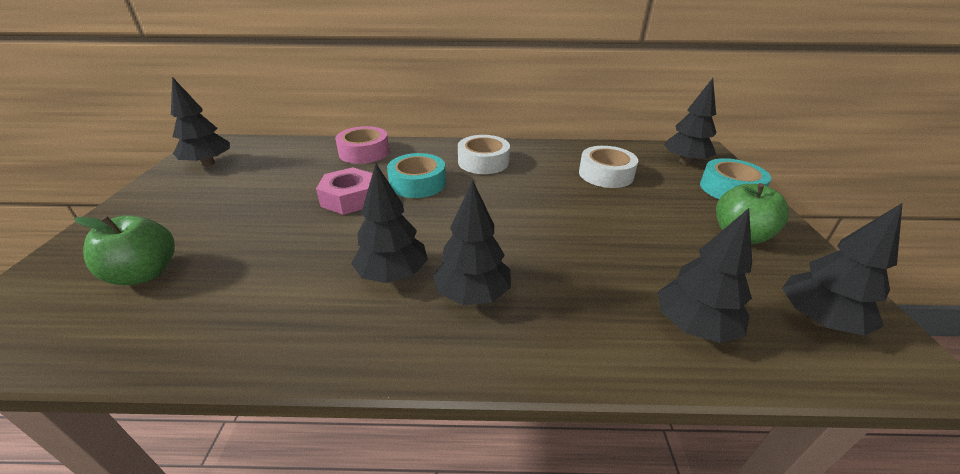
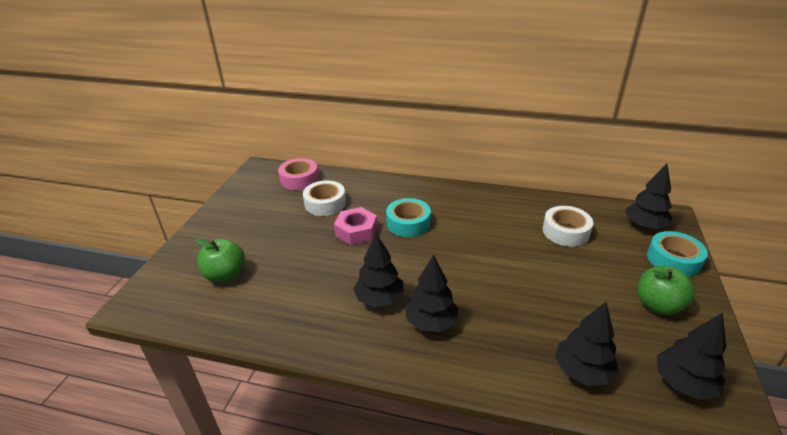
camera: 15 degrees right, 0 degrees up
(208, 163) = (258, 187): black tree -> none
(364, 152) = (371, 187): pink tape -> pink tape (299, 179)
(483, 162) = (464, 207): white tape -> white tape (325, 203)

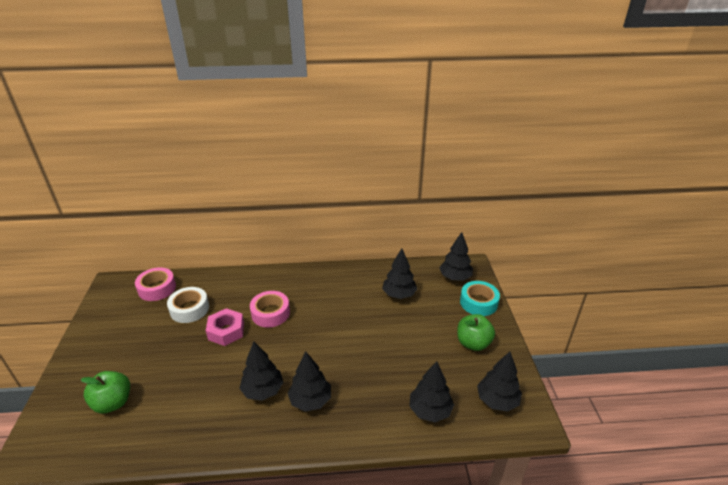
camera: 20 degrees left, 0 degrees up
(408, 223) = (270, 313): turquoise tape -> pink tape
(565, 231) = (399, 294): white tape -> black tree

